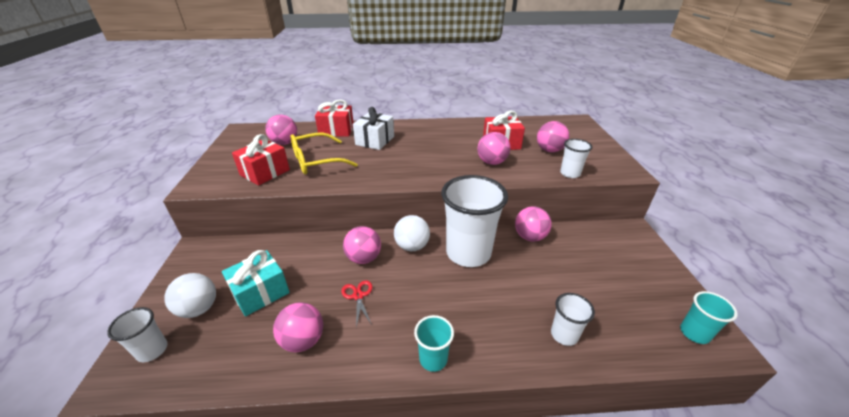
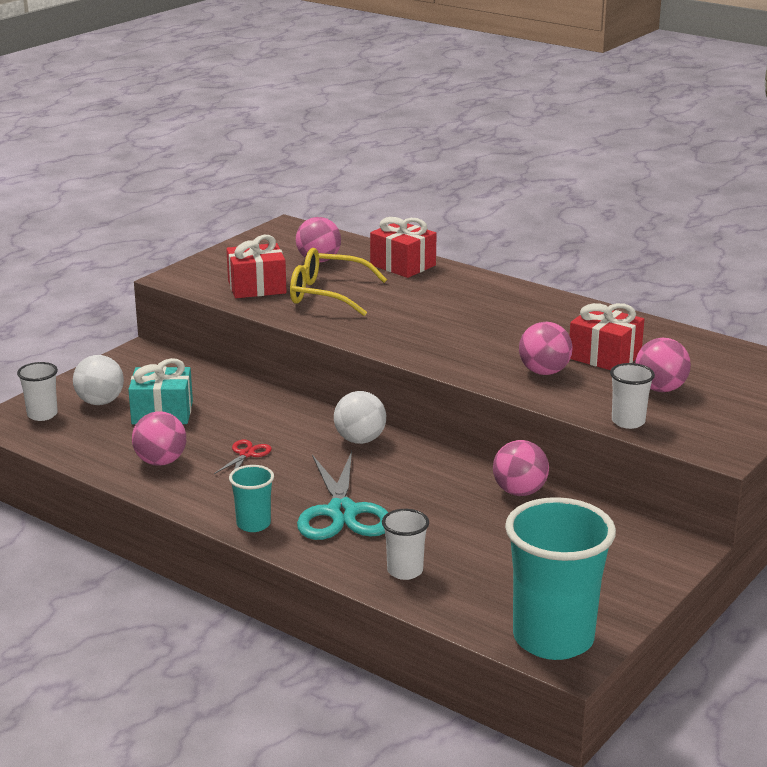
camera: 40 degrees right, 10 degrees down
(364, 258) = (293, 428): pink ball -> none
(375, 140) = (433, 294): white gift -> none
(468, 253) = (415, 472): white cup -> none
(471, 309) = (342, 512): none -> turquoise scissors
(694, 333) = (553, 639): turquoise cup -> turquoise cup, size x2.11

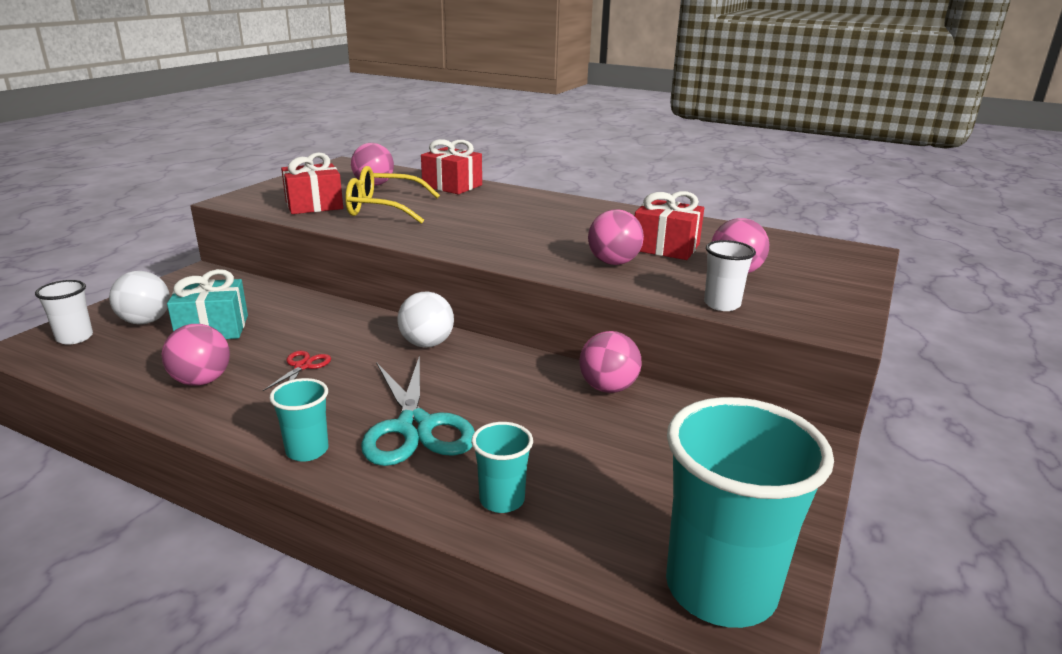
camera: 10 degrees left, 0 degrees up
(405, 571) = (502, 500): white cup -> turquoise cup

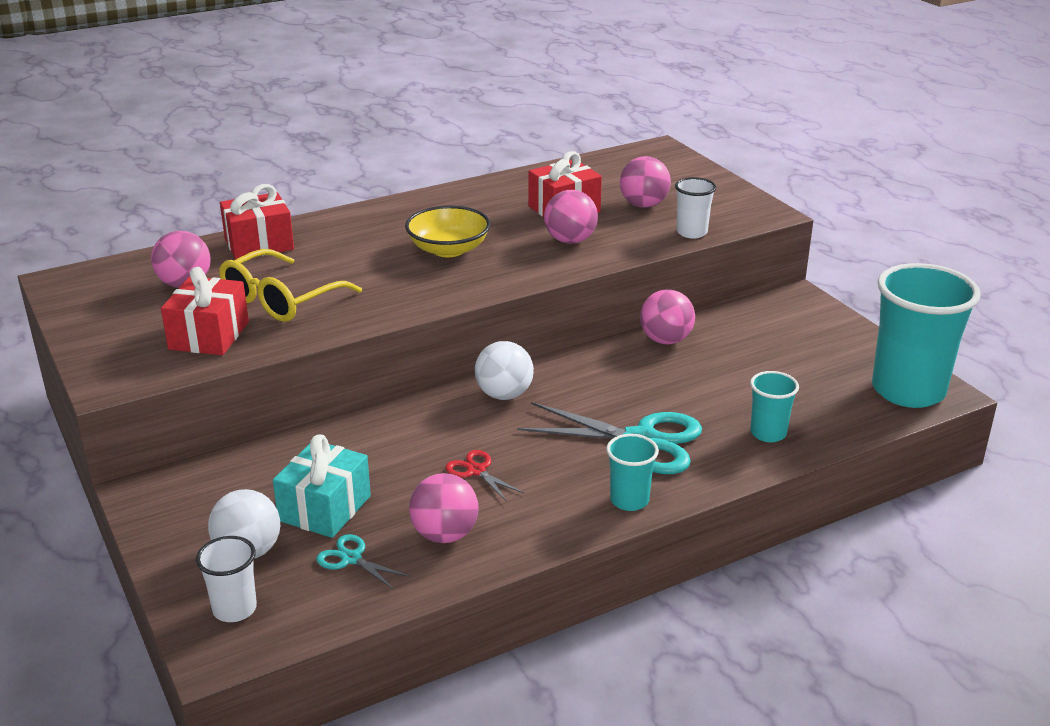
camera: 55 degrees left, 5 degrees up
(152, 356) = (351, 558): none -> turquoise scissors
(528, 230) = (448, 249): none -> yellow bowl

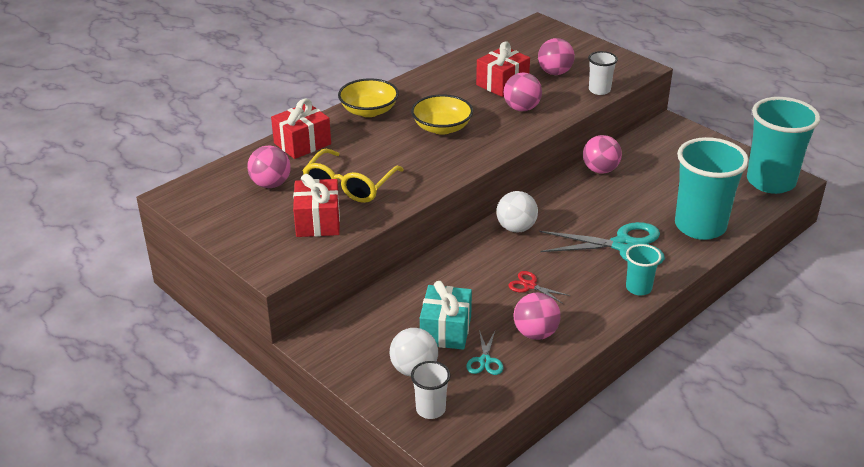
camera: 15 degrees left, 5 degrees up
(351, 558) = (485, 361): turquoise scissors -> turquoise scissors turned 105 degrees counterclockwise
(369, 218) = (369, 111): none -> yellow bowl
(768, 433) = (700, 226): turquoise cup -> turquoise cup, size x2.11

